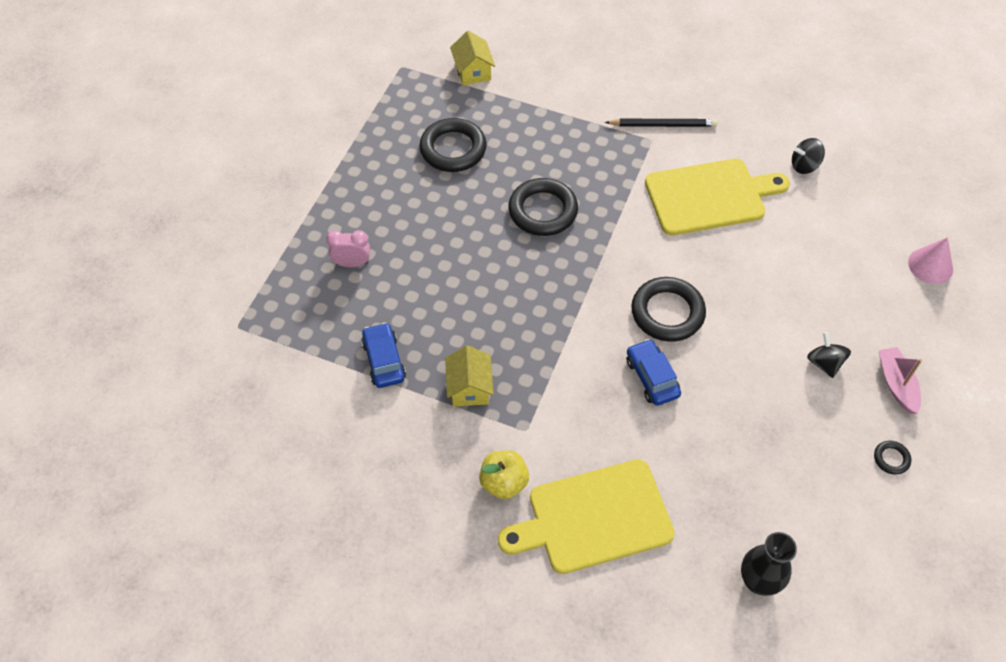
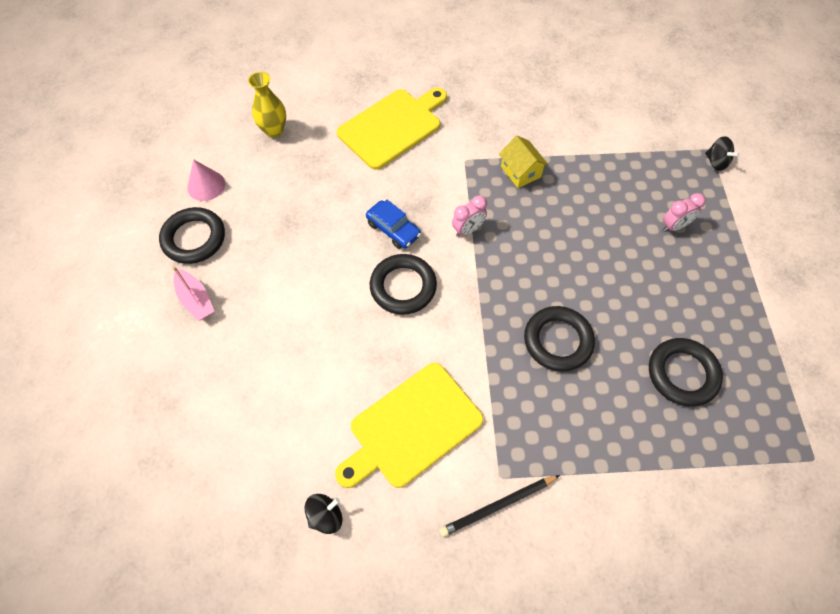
camera: 155 degrees right, 5 degrees up
(384, 360) = (592, 166): blue car -> none
(473, 71) = (739, 490): yellow house -> none
(504, 482) = (460, 125): yellow apple -> none
(569, 344) = (468, 229): none -> pink clock
(758, 581) = (274, 130): black vase -> yellow vase
(824, 363) = (259, 294): black spinning top -> black spinning top (716, 162)
(891, 459) = (194, 238): black ring -> black ring, size x2.21
(930, 265) = (173, 437): pink cone -> pink cone (206, 185)

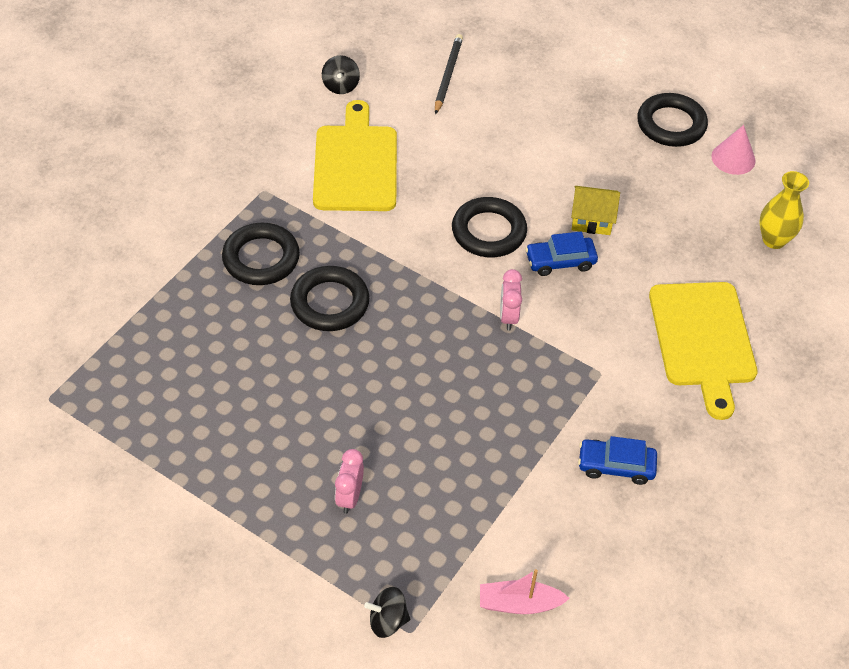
camera: 125 degrees right, 10 degrees down
(196, 299) = (600, 99): pink boat -> pink boat (519, 604)
(498, 506) = (246, 176): black pencil -> black pencil (448, 75)
(520, 172) = (543, 411): yellow house -> yellow house (592, 220)
(522, 121) = (616, 466): none -> blue car
(682, 374) = (209, 368): black ring -> black ring (261, 258)

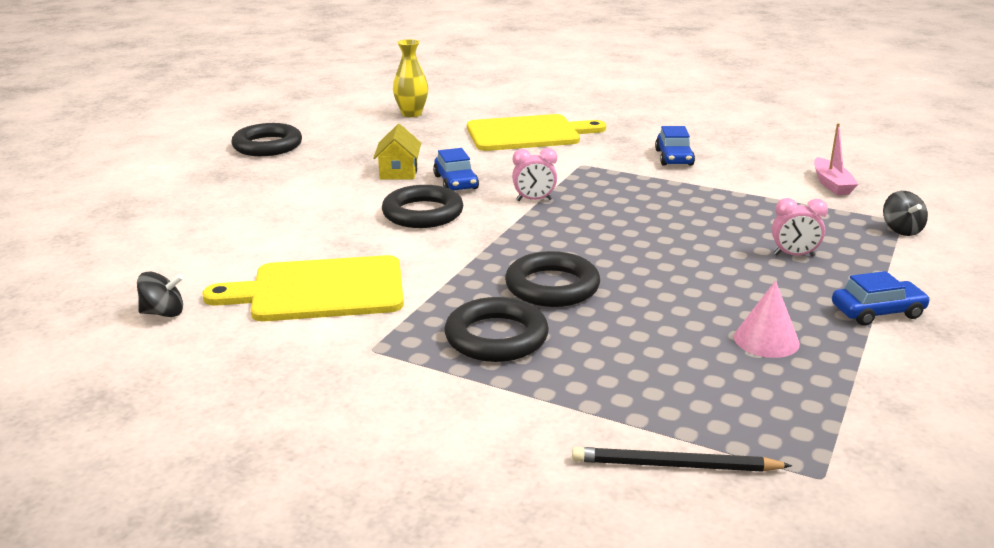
camera: 95 degrees left, 25 degrees down
(232, 521) = (877, 312): none -> blue car
(448, 75) = (162, 247): black pencil -> black pencil (674, 465)
(733, 158) = (315, 125): pink cone -> pink cone (766, 340)

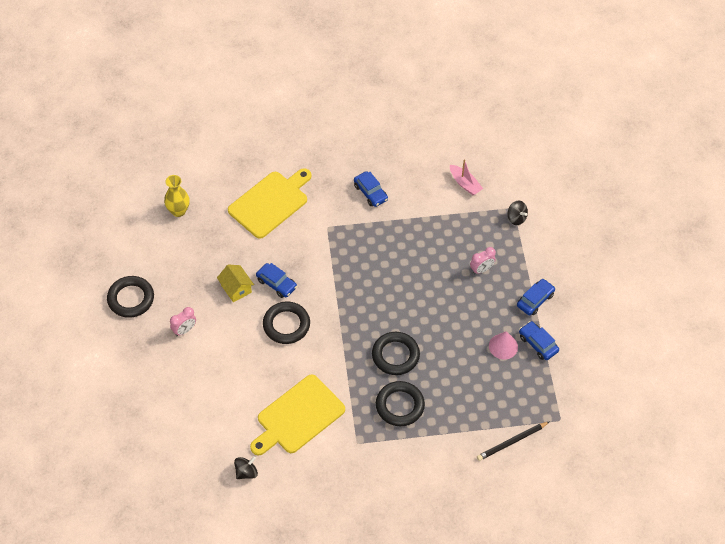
camera: 35 degrees left, 30 degrees up
(534, 200) = (331, 281): pink clock -> pink clock (184, 330)
(845, 360) = (538, 344): none -> blue car

